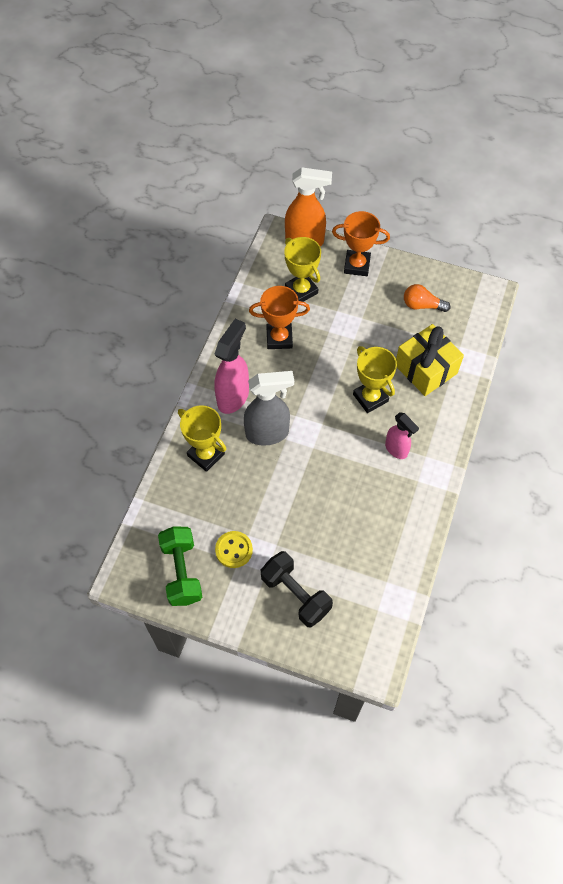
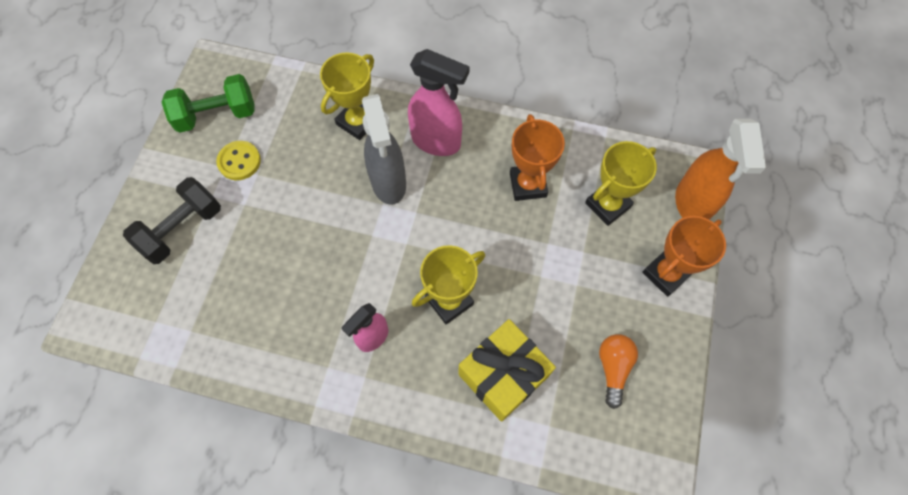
camera: 85 degrees right, 5 degrees up
(357, 265) = (666, 274): orange trophy -> orange trophy turned 45 degrees clockwise

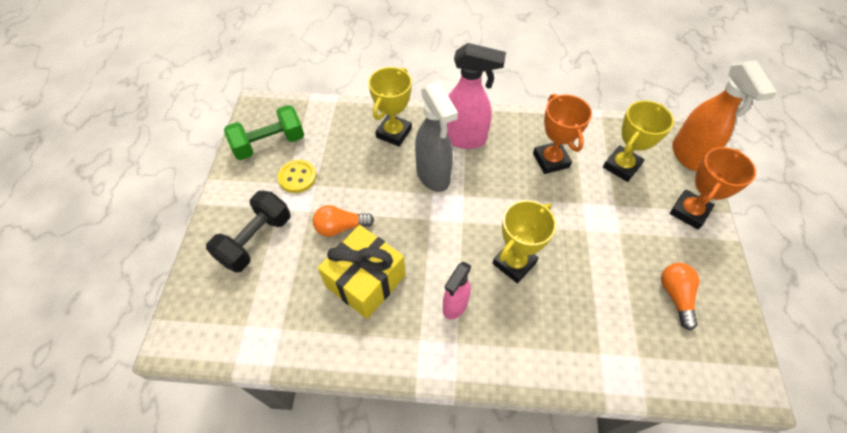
camera: 10 degrees left, 10 degrees down
(274, 228) = (341, 227): none -> orange light bulb
(503, 375) = (582, 318): yellow gift -> yellow gift (365, 281)

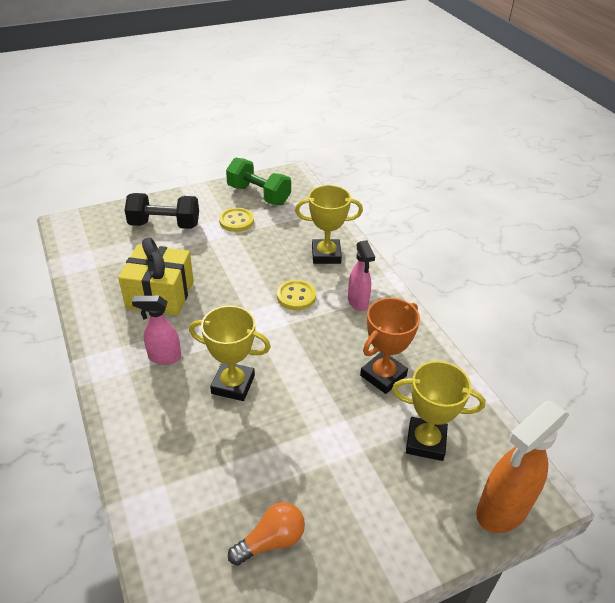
camera: 60 degrees right, 15 degrees down
(341, 227) = (203, 262): orange light bulb -> none
(433, 176) = (296, 296): grey spray bottle -> yellow button
(465, 139) = (358, 302): pink spray bottle -> pink spray bottle, size x0.61
(689, 212) = (407, 530): orange trophy -> none

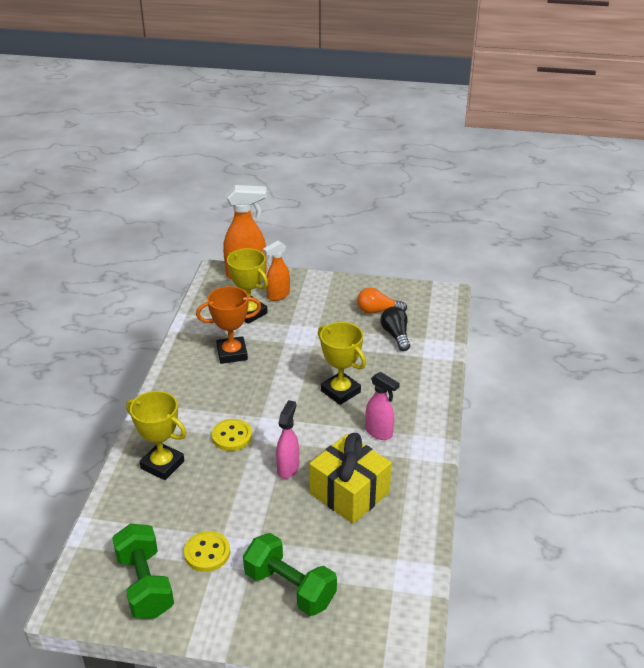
camera: 145 degrees left, 5 degrees down
(164, 225) = (290, 588): black dumbbell -> green dumbbell
(218, 504) = (396, 335): none -> black light bulb
(358, 302) = (188, 408): pink spray bottle -> pink spray bottle (288, 468)
(424, 493) = (278, 295): none -> orange spray bottle

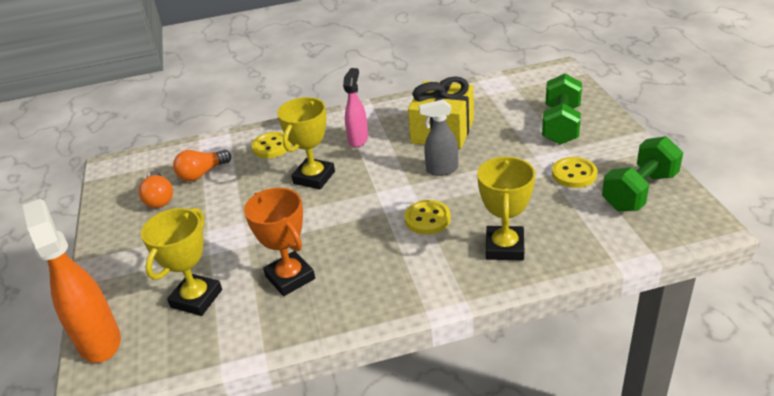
camera: 110 degrees left, 0 degrees up
(278, 295) = (147, 288): orange spray bottle -> none
(288, 468) = (441, 170): pink spray bottle -> grey spray bottle
(396, 335) = (202, 173): black light bulb -> orange light bulb
(408, 379) = (271, 146): none -> yellow button

